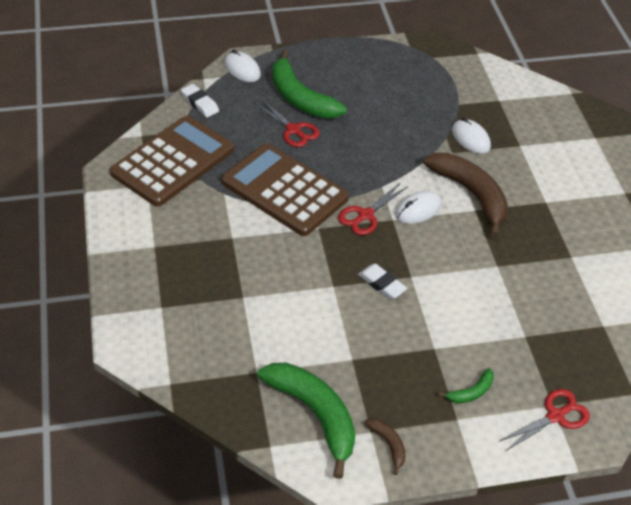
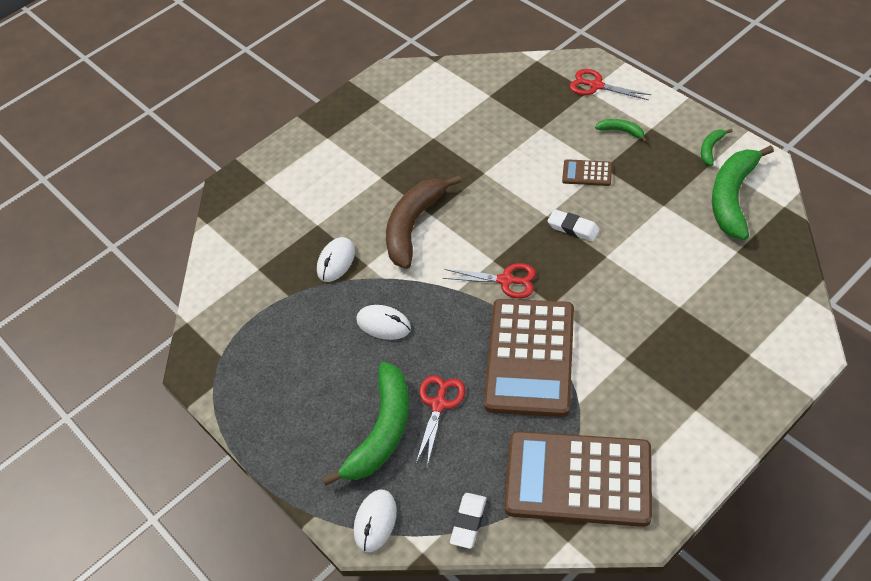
camera: 115 degrees left, 5 degrees up
(382, 284) = (573, 228): white eraser -> white eraser turned 75 degrees counterclockwise
(388, 445) = (710, 149): brown banana -> green banana
(418, 210) = (465, 249): white mouse -> white mouse (383, 324)
(437, 332) = (587, 173): none -> brown calculator

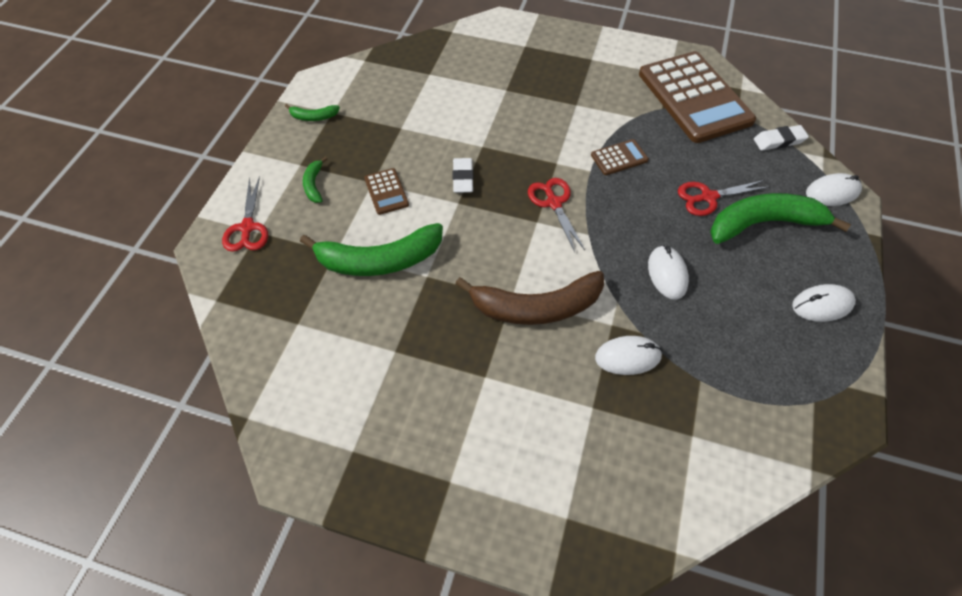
camera: 125 degrees left, 5 degrees up
(280, 418) = (822, 305): none -> white mouse
(530, 357) = (619, 158): brown calculator -> brown calculator, size x0.42
(732, 197) = (369, 89): green banana -> green banana (379, 260)

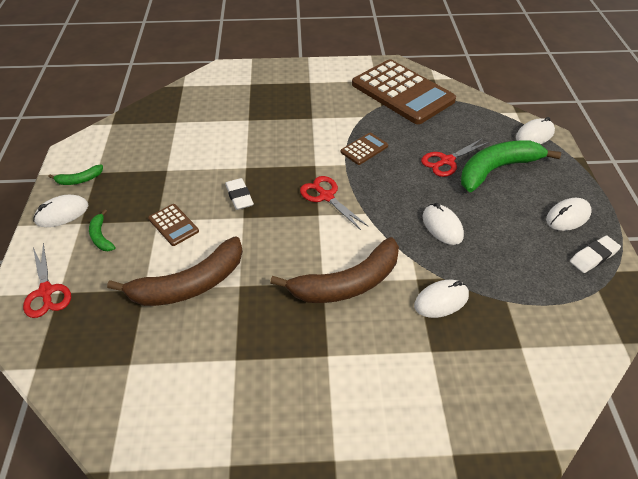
camera: 20 degrees left, 10 degrees down
(286, 149) = (62, 213): none -> white mouse
(379, 260) = (189, 284): green banana -> brown banana
(779, 141) = (479, 108): white eraser -> white eraser (593, 257)

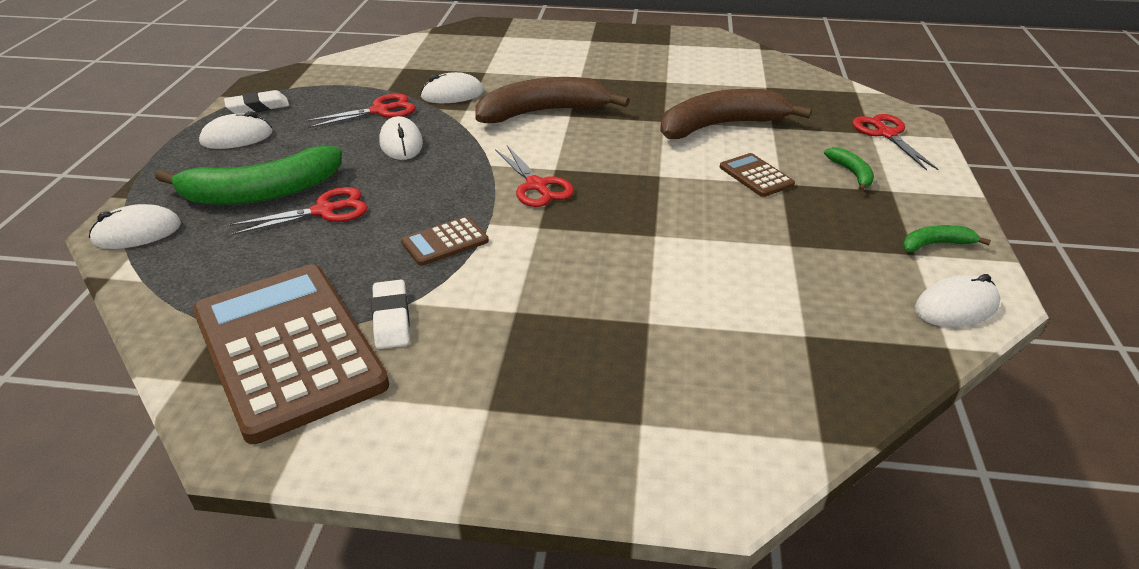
camera: 170 degrees left, 10 degrees down
(62, 213) = (928, 203): white mouse -> white mouse (956, 307)
(239, 196) = (665, 198): white eraser -> white eraser (391, 319)
(488, 265) = (380, 111): none -> red scissors

